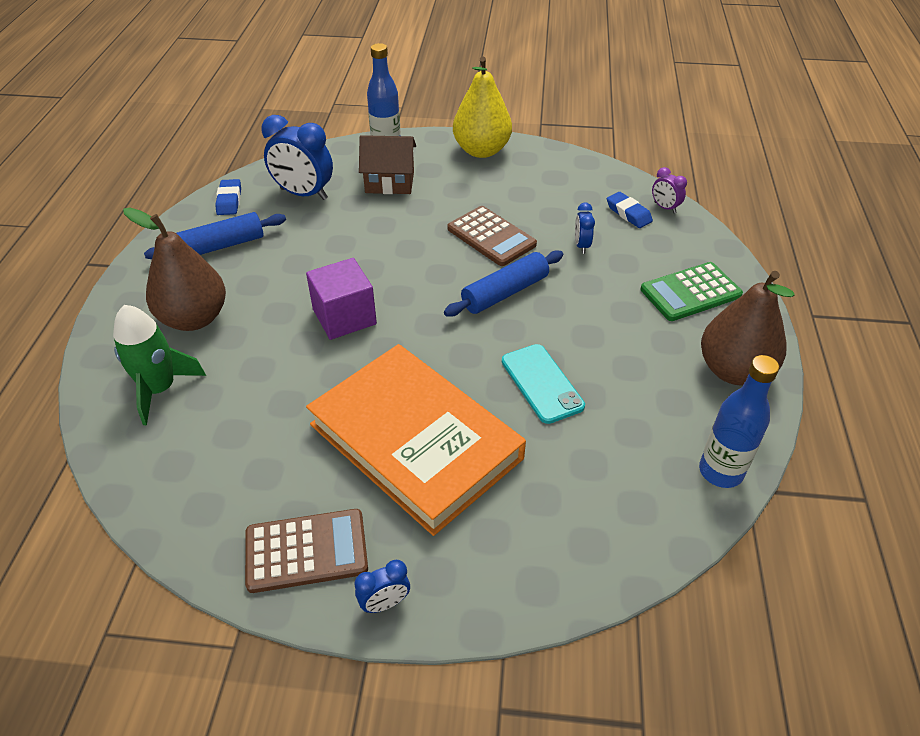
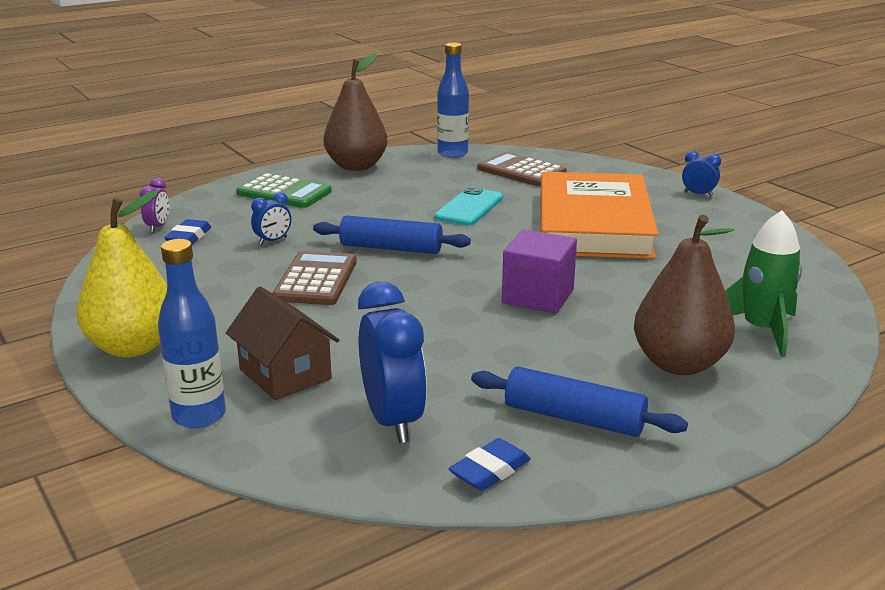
camera: 130 degrees left, 20 degrees down
(306, 551) = (723, 221): brown calculator -> brown calculator (521, 171)

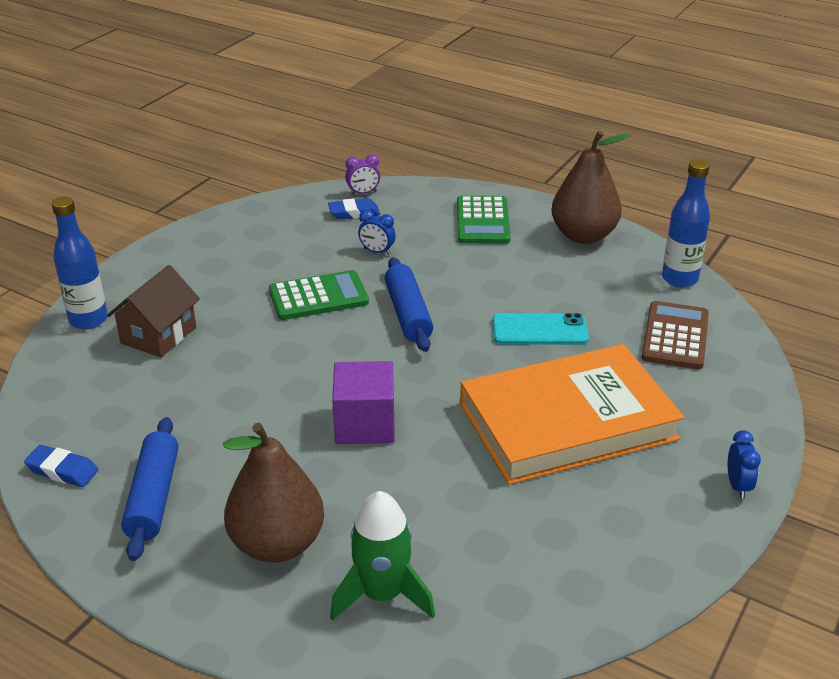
camera: 65 degrees right, 10 degrees up
(133, 347) = (167, 259): yellow pear -> none
(316, 280) = (318, 297): brown calculator -> green calculator
(393, 420) = (114, 404): blue clock -> none

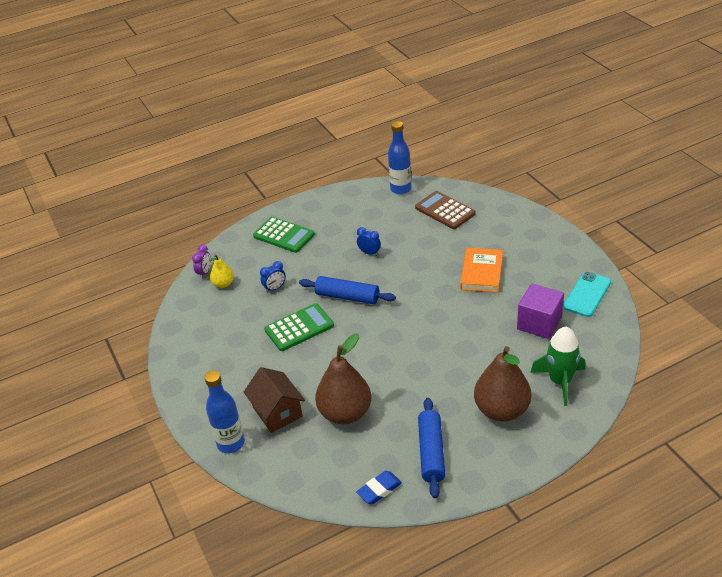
camera: 55 degrees left, 5 degrees up
(153, 497) = (431, 452): blue rolling pin -> blue rolling pin turned 60 degrees clockwise
(318, 297) = (299, 328): green calculator -> green calculator turned 45 degrees clockwise
(354, 213) = (223, 284): blue eraser -> yellow pear
(365, 424) = (431, 346): purple cube -> purple cube (539, 323)
(540, 330) = (403, 253): turquoise phone -> turquoise phone (587, 294)
(567, 421) = (481, 273): orange book -> orange book, size x0.53
(583, 235) = (333, 204): brown pear -> brown pear (345, 413)
(738, 486) = (561, 239): blue clock -> blue clock (369, 253)

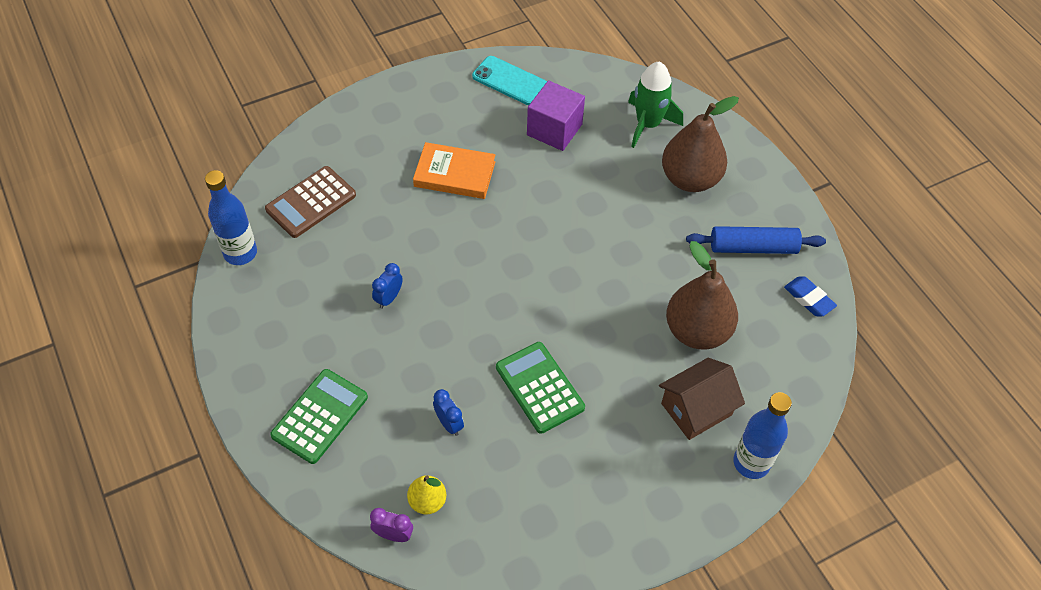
camera: 95 degrees left, 15 degrees up
(347, 297) = (481, 327): blue rolling pin -> none

